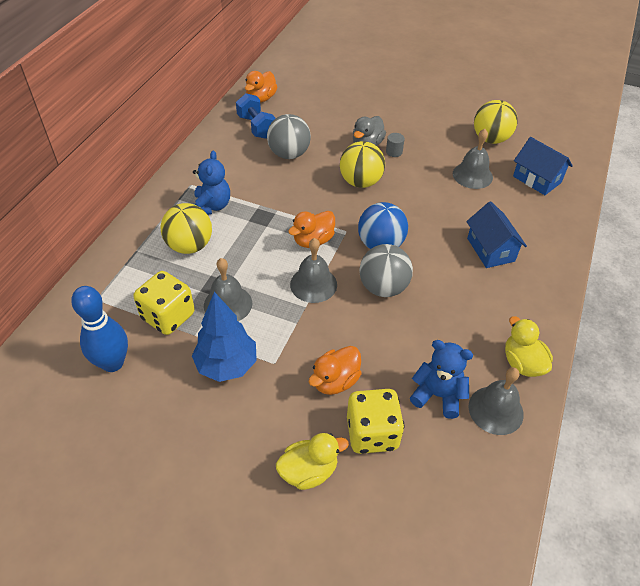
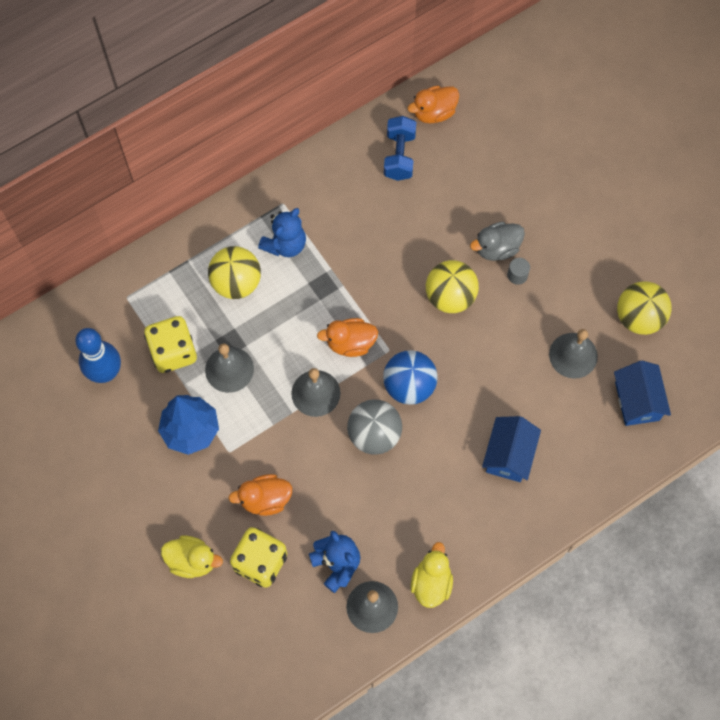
camera: 35 degrees right, 20 degrees up
(289, 154) = (406, 216): grey ball -> none

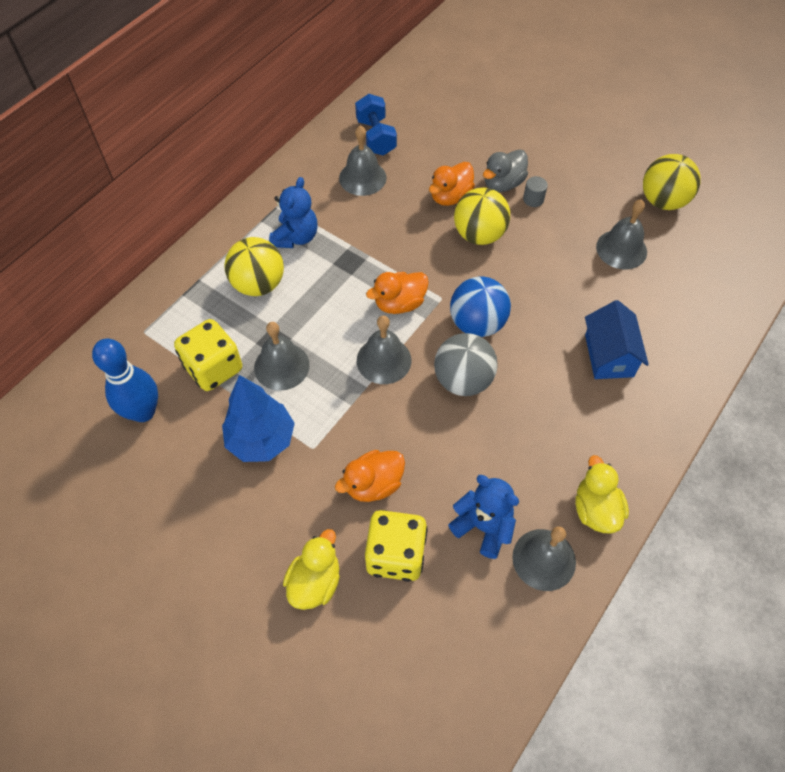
camera: 20 degrees left, 10 degrees down
(192, 560) = (315, 582): yellow duck -> yellow duck turned 60 degrees counterclockwise
(369, 199) = (362, 178): none -> grey bell
(434, 113) = (392, 97): orange duck -> orange duck (450, 197)
(637, 401) = (702, 269): blue house -> none

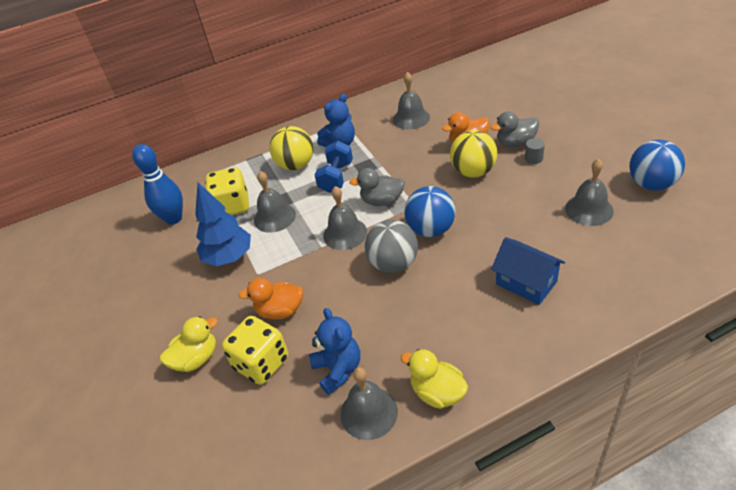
camera: 35 degrees right, 15 degrees down
(376, 137) = (438, 96): blue dumbbell -> blue dumbbell (336, 177)
(399, 303) = (382, 201): orange duck -> grey duck
(595, 509) = (437, 393): yellow duck -> yellow duck turned 75 degrees counterclockwise
(609, 355) = (526, 283): blue house -> blue house turned 75 degrees counterclockwise
(663, 201) = (651, 184): yellow ball -> blue ball

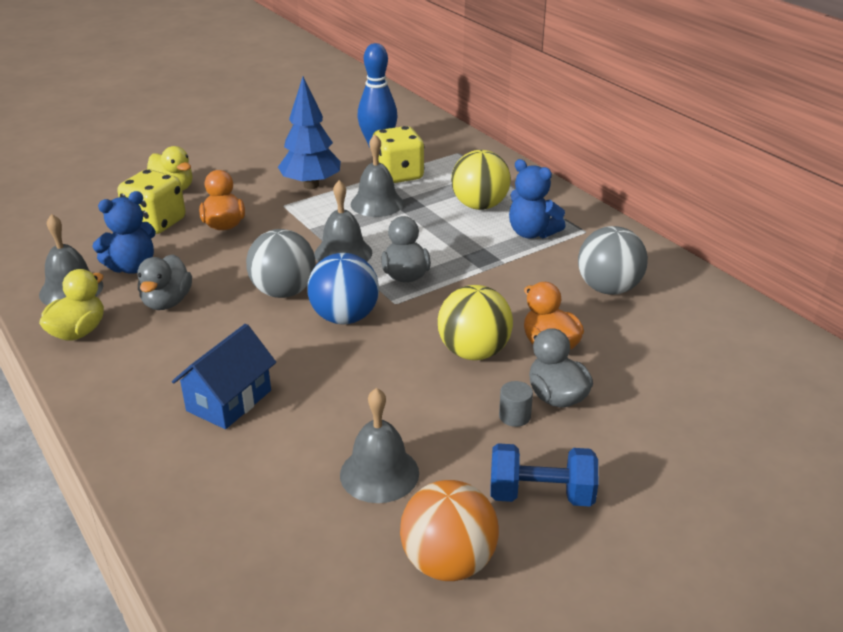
camera: 75 degrees right, 10 degrees down
(336, 177) = (455, 237): blue dumbbell -> blue dumbbell (541, 495)
(398, 335) = (167, 302): none -> grey duck
(411, 118) = (608, 288): grey bell -> grey ball
(651, 184) = (448, 562): blue ball -> orange ball

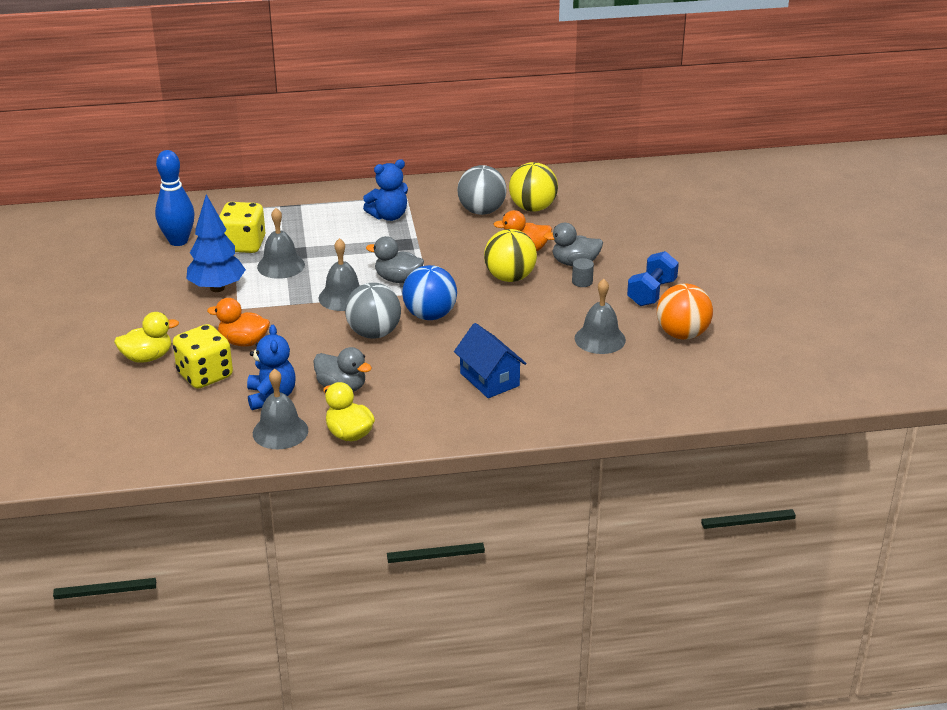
camera: 65 degrees left, 0 degrees up
(479, 206) = (329, 224): yellow ball -> yellow ball (532, 208)

